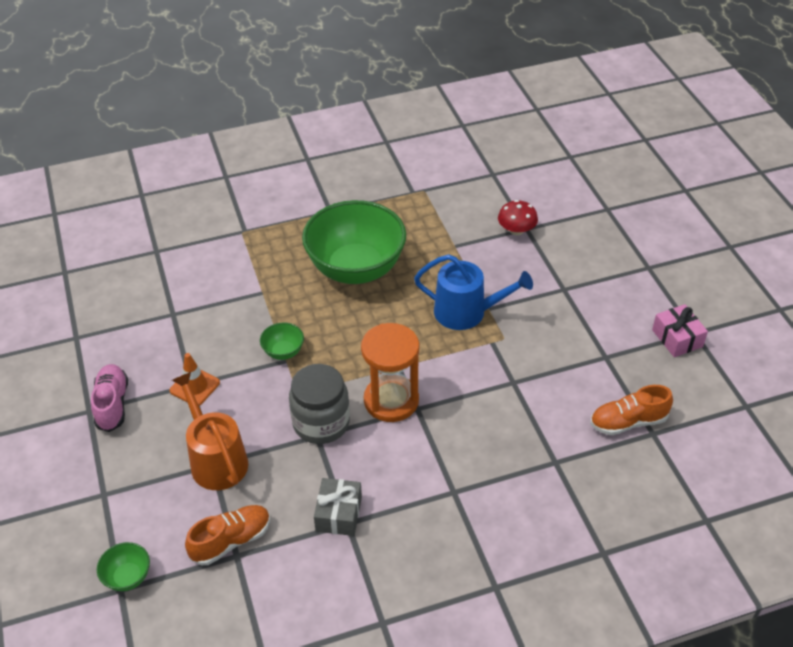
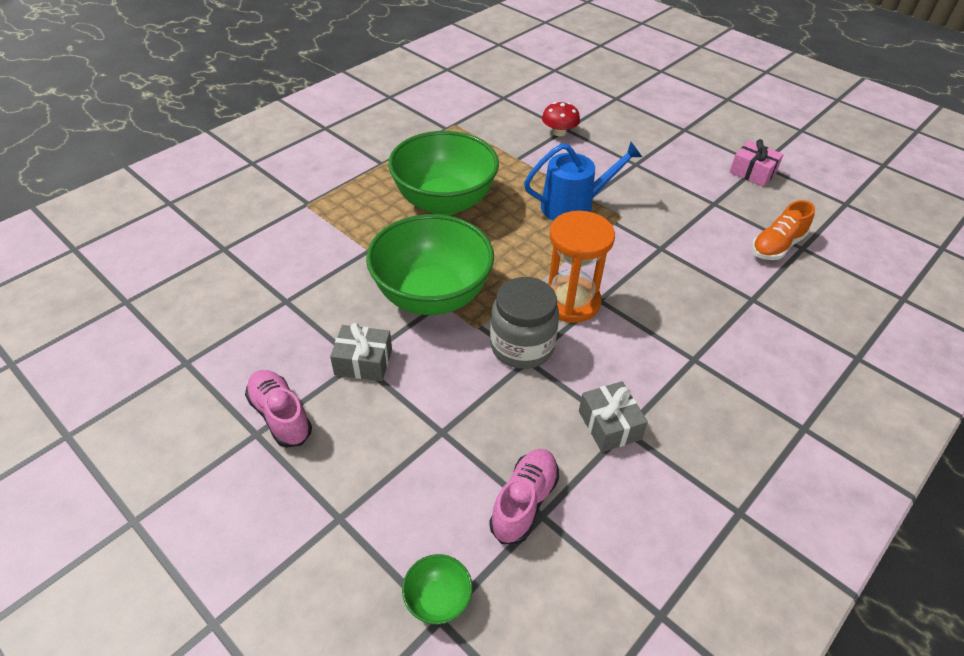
camera: 30 degrees left, 0 degrees up
(195, 386) = (363, 362): orange traffic cone -> grey gift
(216, 460) = (442, 425): orange watering can -> none
(231, 541) = (524, 502): orange shoe -> pink shoe
(283, 352) = (432, 296): green bowl -> green bowl, size x2.48

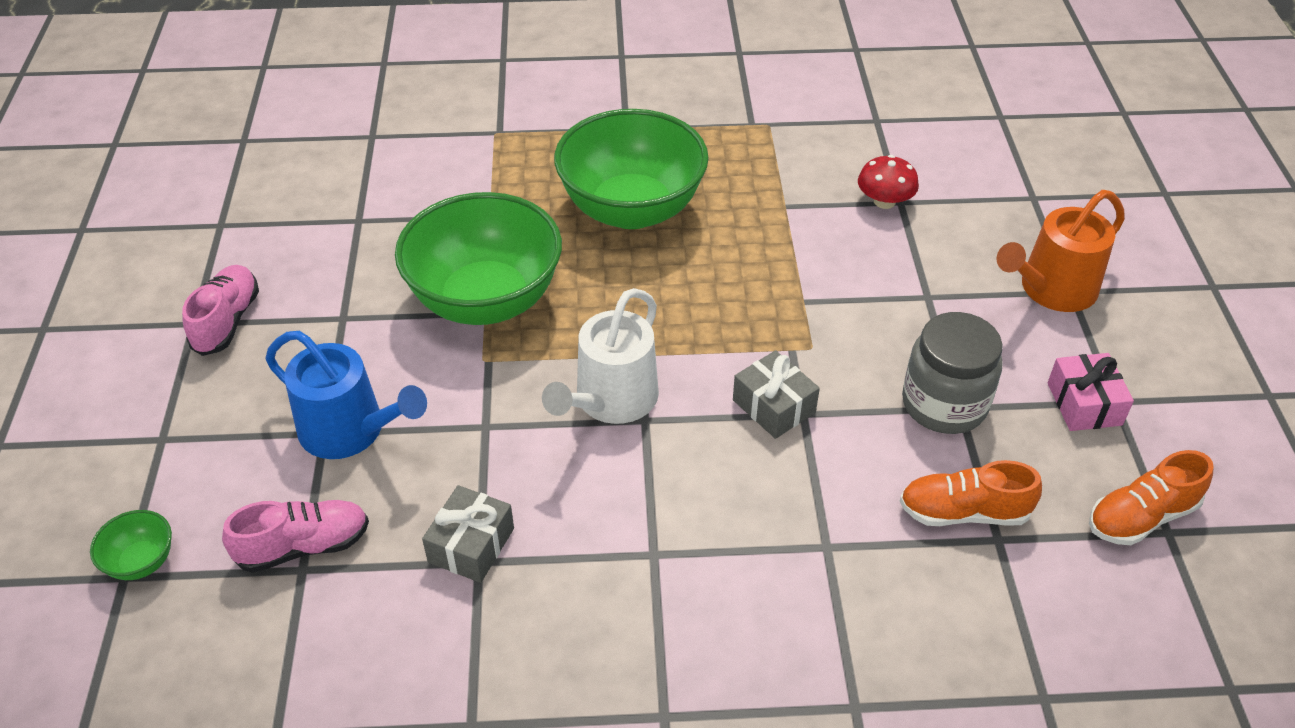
camera: 45 degrees right, 0 degrees up
(363, 362) = (345, 321): grey gift -> grey gift (774, 406)
(522, 346) = (498, 409): grey jar -> grey jar (944, 404)
(570, 301) = (611, 400): orange hourglass -> white watering can
(573, 206) = (768, 300): blue watering can -> blue watering can (350, 430)
(677, 133) = (1052, 289): none -> orange watering can
(831, 204) = (1141, 517): none -> orange shoe

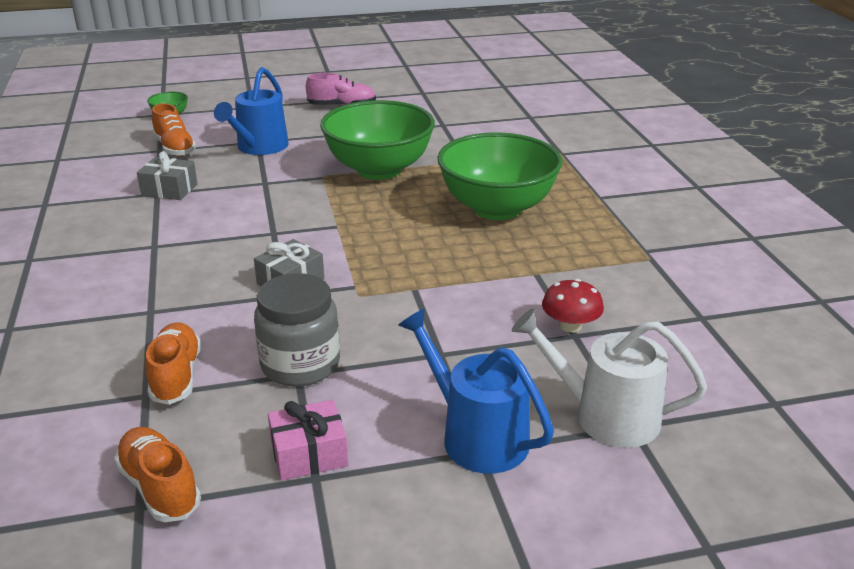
camera: 80 degrees right, 15 degrees down
(304, 546) = (175, 148): pink shoe -> orange shoe
(611, 400) = (291, 219): white watering can -> white watering can (606, 416)
(1052, 289) = (477, 436): orange watering can -> blue watering can

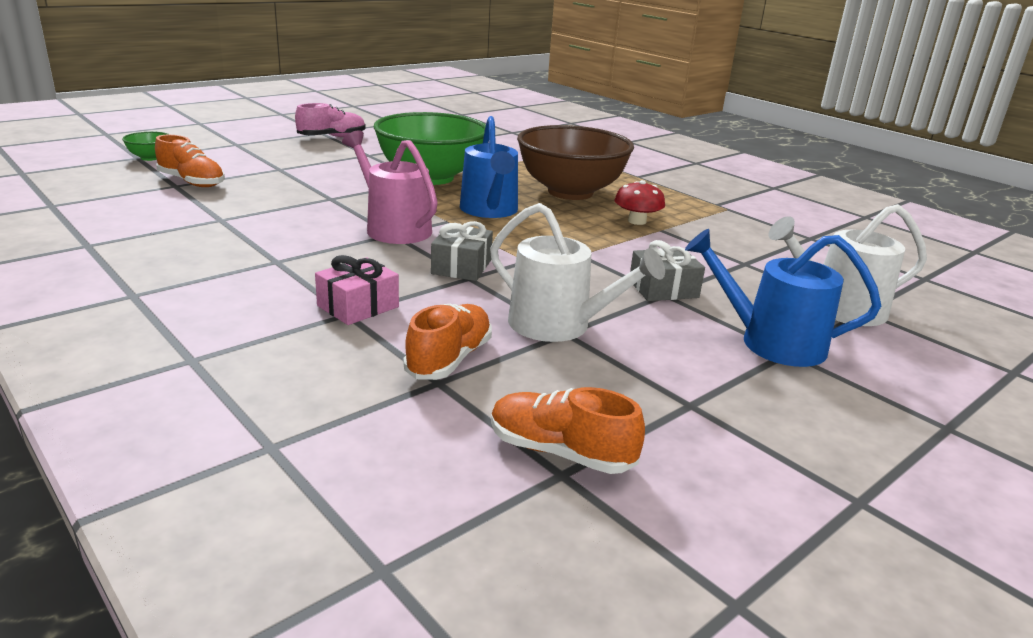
camera: 30 degrees left, 5 degrees down
(169, 190) = (231, 215): grey gift -> grey gift (663, 289)
(176, 376) = (449, 359): orange shoe -> orange shoe turned 60 degrees clockwise
(259, 147) = (287, 173): blue watering can -> blue watering can (490, 210)
(280, 226) = (393, 228): none -> pink watering can
(300, 365) = (558, 325): grey jar -> white watering can
(309, 454) = (660, 388): pink gift -> pink gift (358, 306)
(497, 208) = (570, 192): green bowl -> brown bowl
(570, 326) = (733, 258): red mushroom -> red mushroom (637, 221)

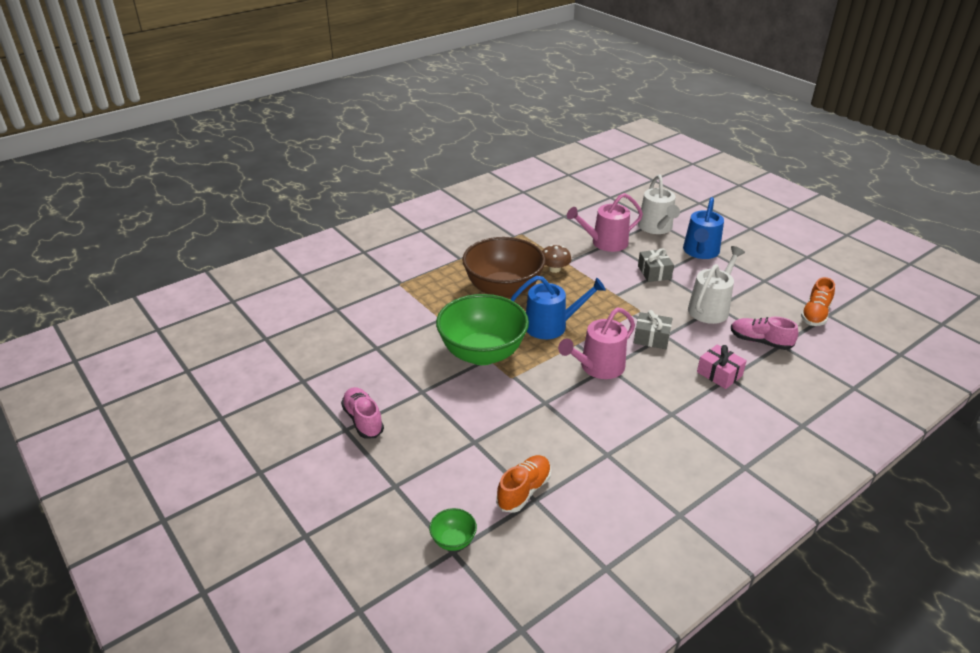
camera: 85 degrees left, 10 degrees up
(449, 359) = (760, 341): orange shoe -> pink shoe
(637, 221) = (554, 269): red mushroom -> brown mushroom
(742, 260) = (605, 243): none -> pink watering can

